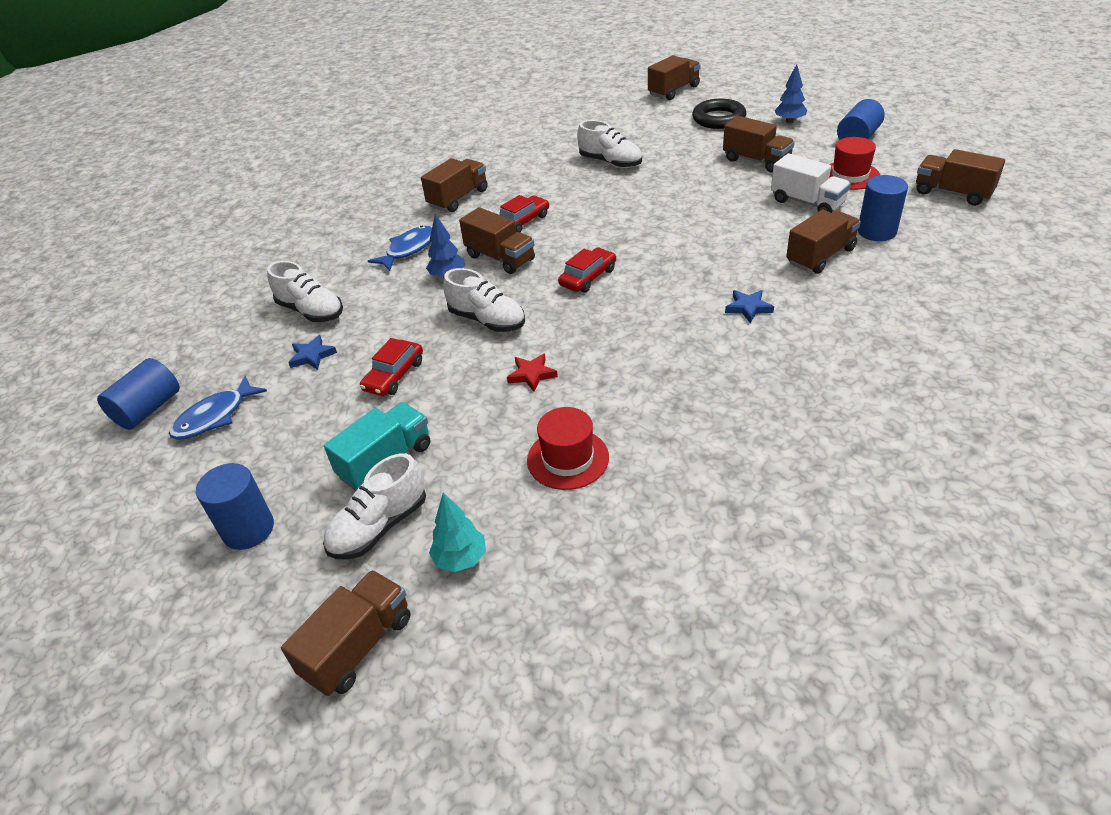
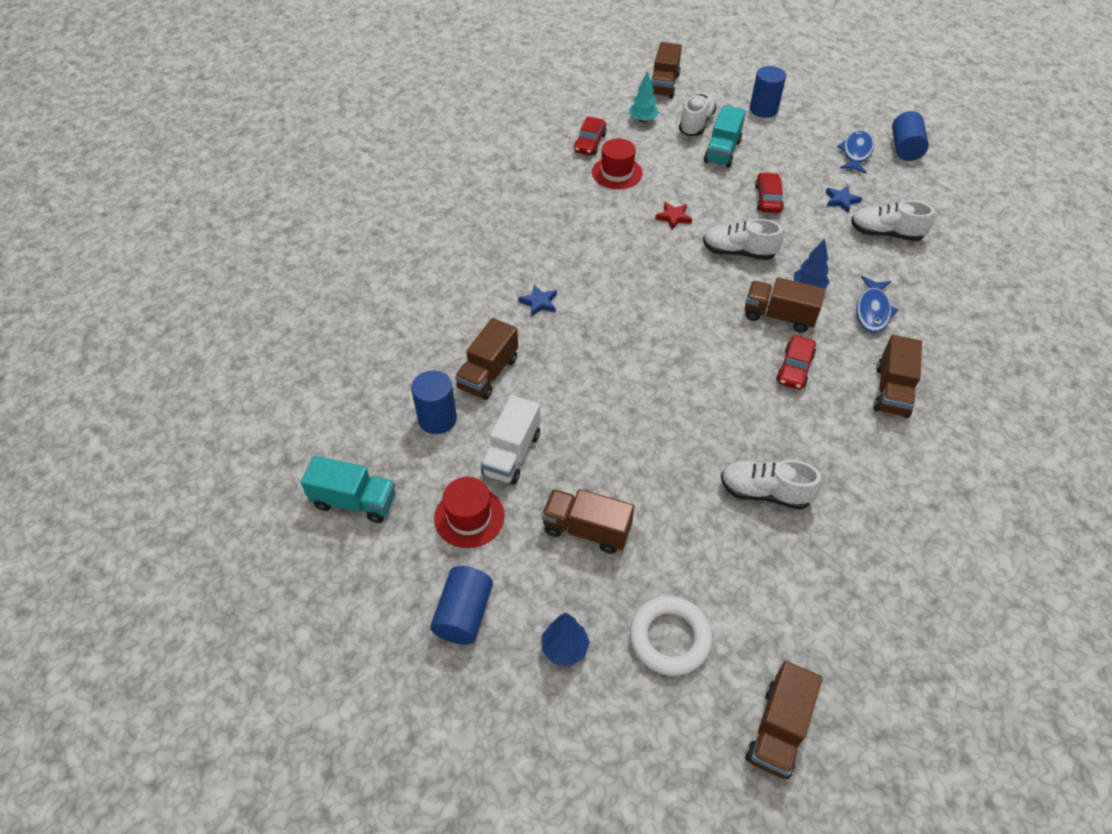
camera: 155 degrees right, 10 degrees up
(588, 277) = (685, 309): red car -> red car (590, 143)
(718, 119) = (670, 638): black ring -> white ring
(807, 203) = (512, 454): white truck -> white truck turned 90 degrees counterclockwise
(952, 193) = (354, 501): brown truck -> turquoise truck

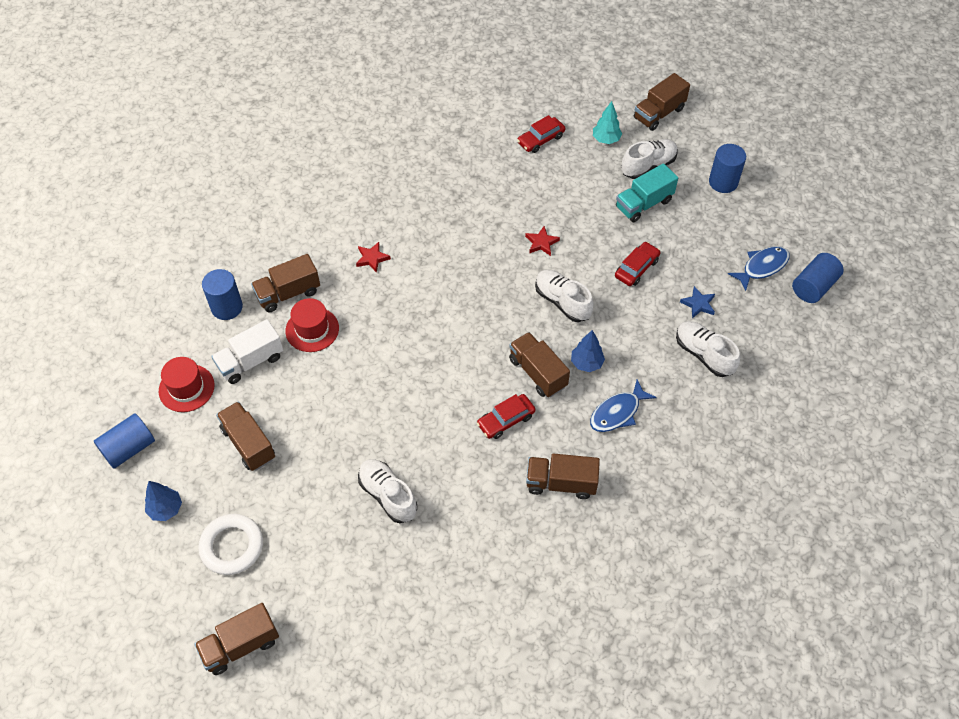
camera: 35 degrees right, 5 degrees up
(354, 501) = (130, 334): turquoise truck -> none
(539, 303) = (372, 258): blue star -> red star
(617, 173) = (536, 178): red hat -> red hat (312, 329)
(891, 391) = (561, 483): brown truck -> brown truck turned 45 degrees clockwise

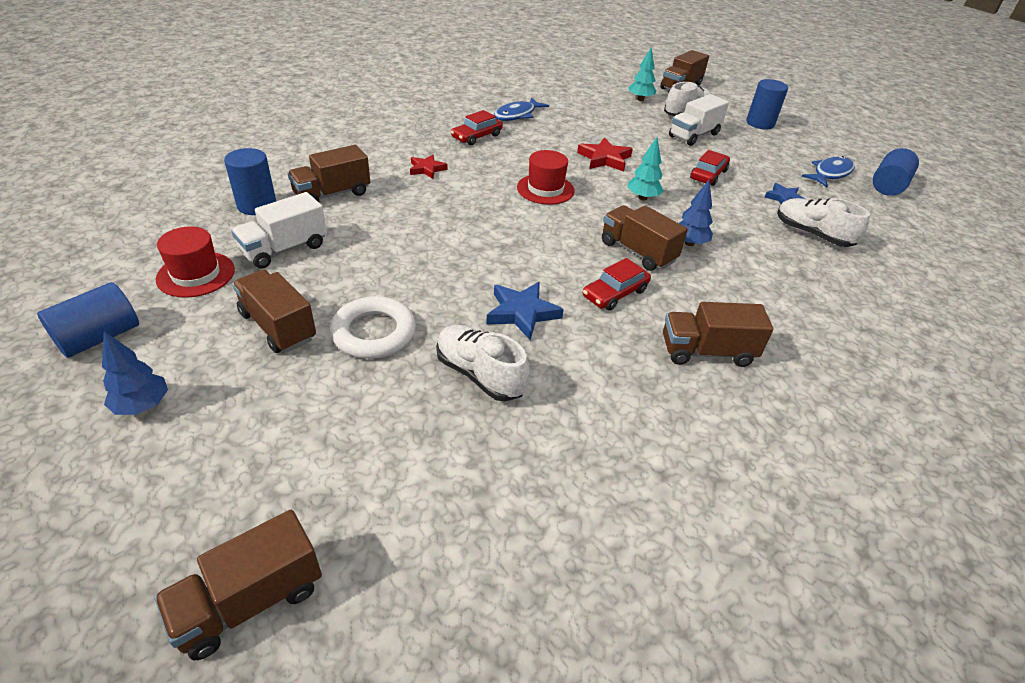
camera: 10 degrees left, 15 degrees down
(232, 546) = (245, 448): white ring -> white ring (374, 333)
(312, 329) = (362, 221): red hat -> red hat (545, 189)
(428, 438) = (522, 313): none -> blue star
(540, 139) = (580, 98): red car -> red car (476, 136)
(541, 243) = (604, 159): red star -> red star, size x1.51
(562, 302) = (642, 198): white shoe -> turquoise tree
(617, 412) = (744, 283): blue fish -> blue fish (517, 115)
(643, 204) = (694, 135): turquoise truck -> white truck

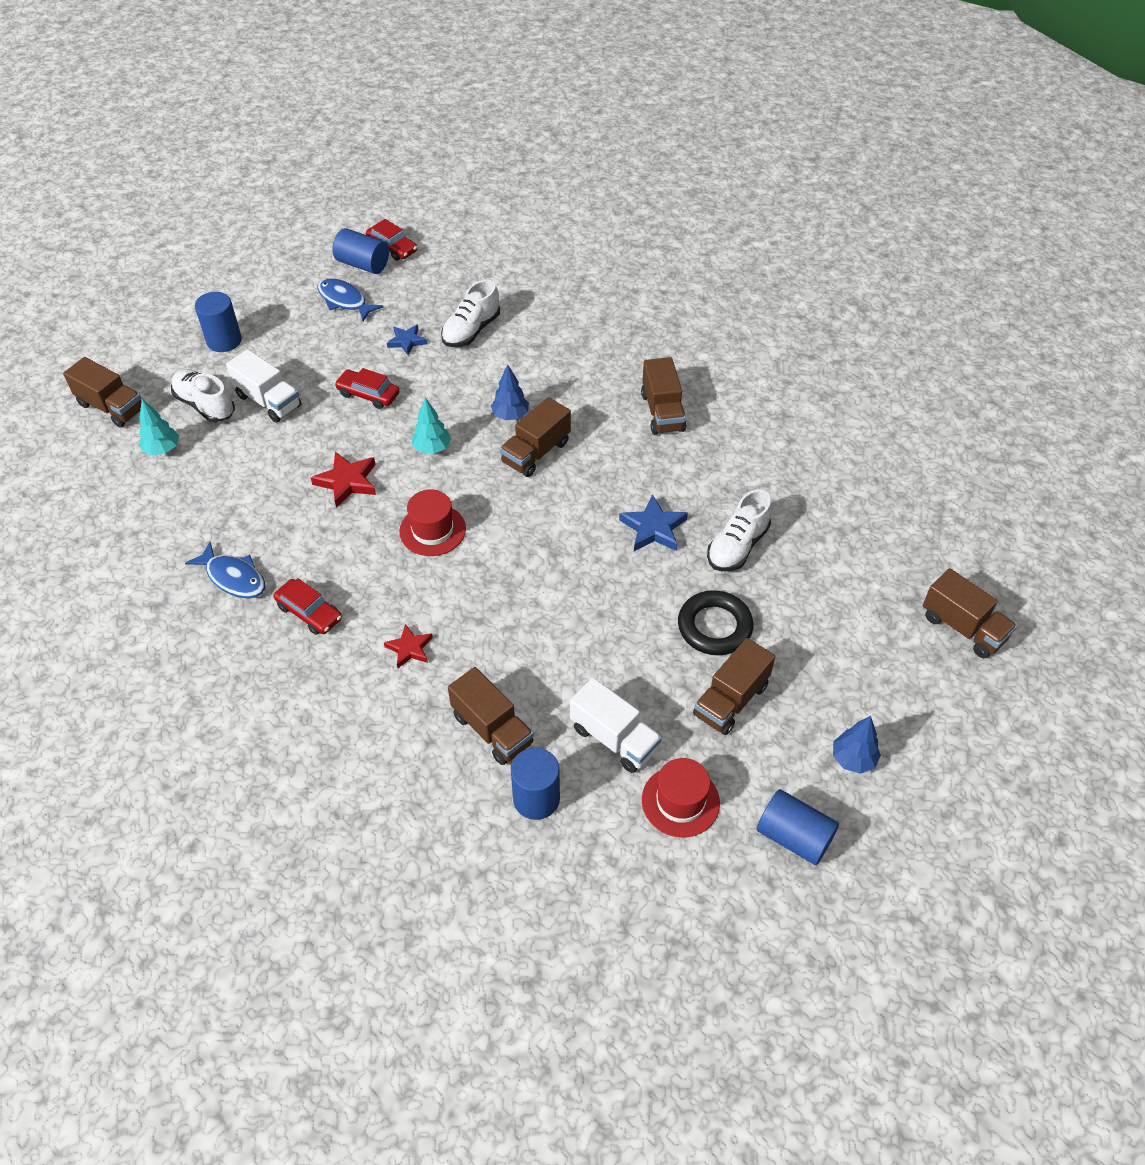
camera: 95 degrees left, 10 degrees up
(374, 333) = (714, 627): white ring -> black ring
(615, 293) = (606, 467): red car -> red car (392, 247)

